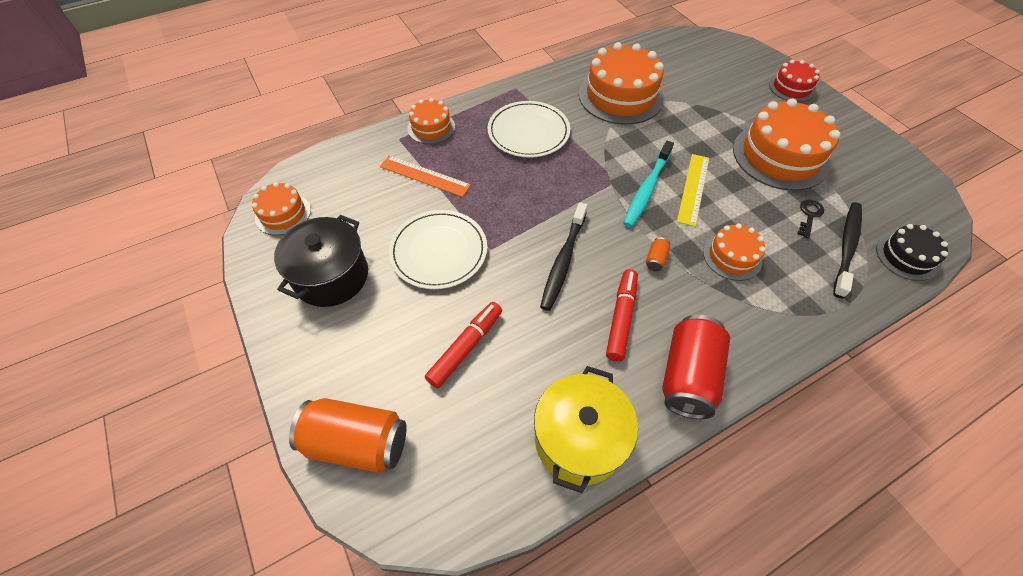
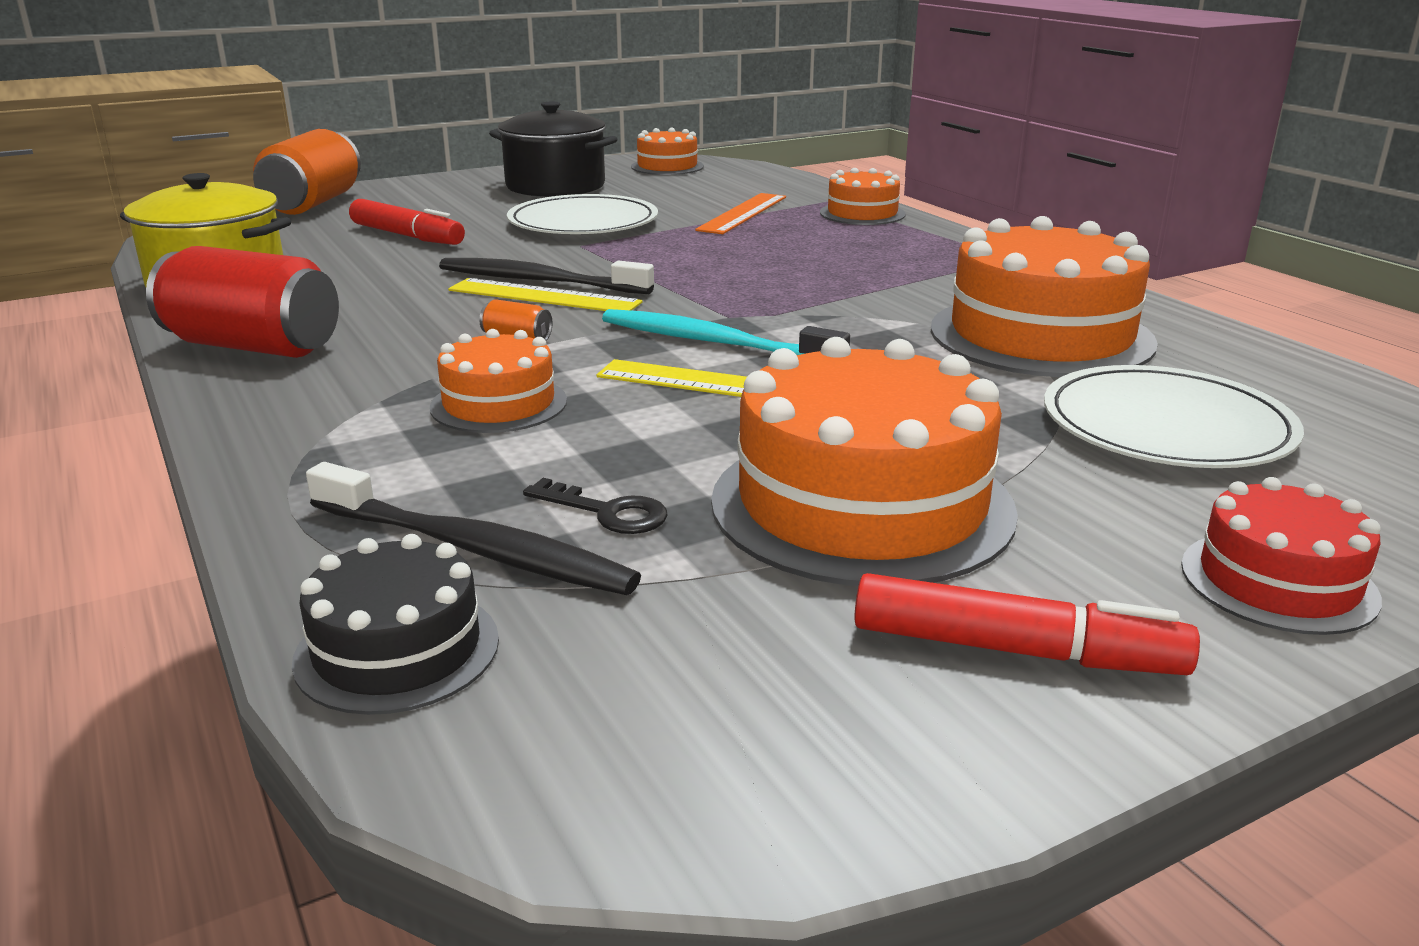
camera: 90 degrees right, 30 degrees down
(528, 132) = (873, 264): white plate -> white plate (1166, 426)
(589, 256) = (544, 296): none -> yellow ruler
(621, 318) = (400, 311): red marker -> red marker (1015, 650)

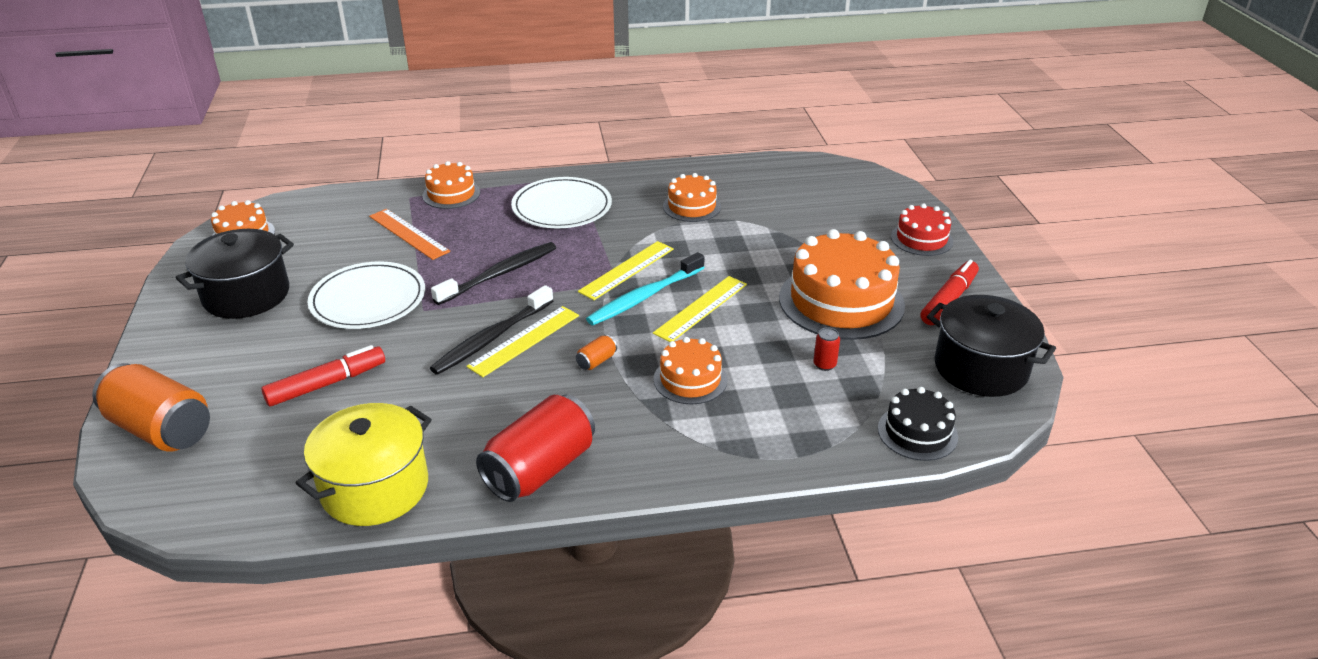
camera: 70 degrees left, 10 degrees up
(473, 548) = (844, 405): black toothbrush -> black toothbrush (499, 274)
(607, 512) = (824, 365): black key -> red can
(718, 732) = (981, 368): none -> black pot
(780, 322) = (627, 270): none -> yellow ruler
(1041, 335) = (692, 206): orange cake -> orange cake, size x0.54
(1166, 426) = (802, 214): white plate -> white plate (562, 207)

